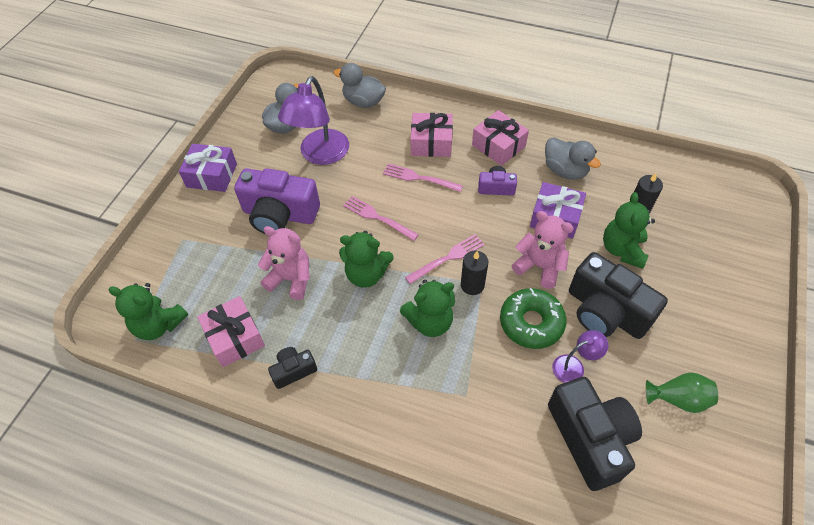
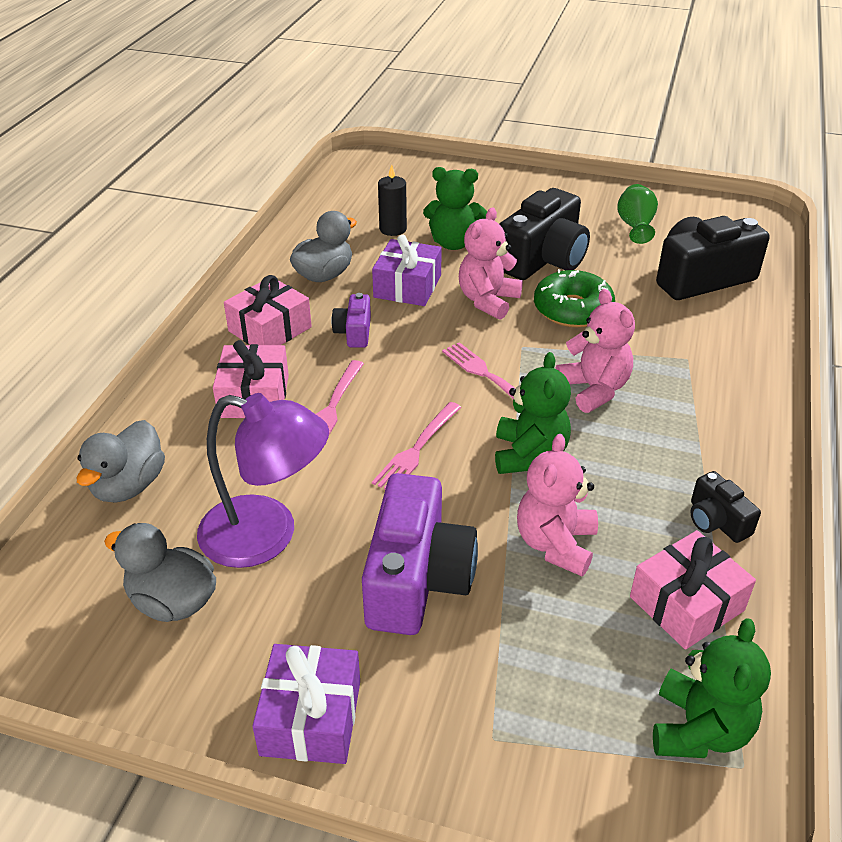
camera: 95 degrees left, 15 degrees down
(430, 322) = (594, 389): green teddy bear -> pink teddy bear
(472, 285) = (527, 354): black candle -> none
(574, 366) = (621, 283): purple lamp -> none

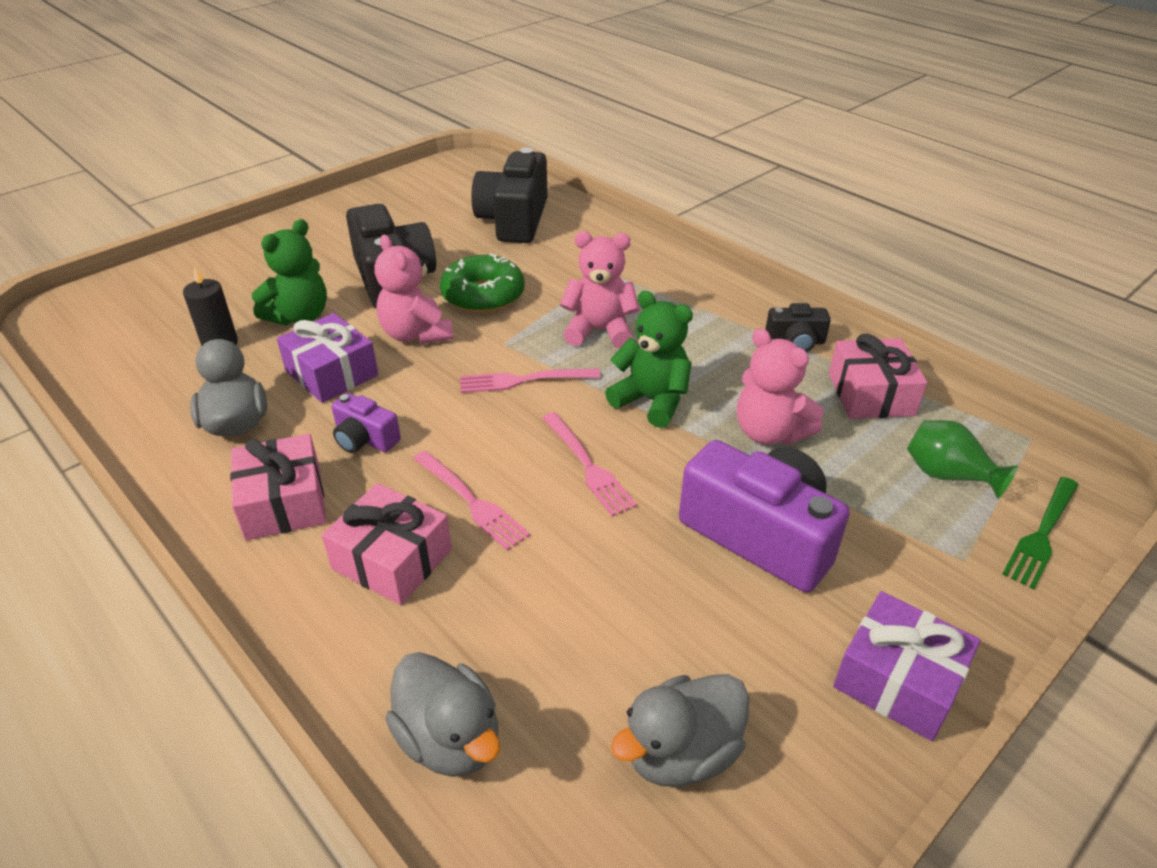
camera: 60 degrees left, 0 degrees up
(267, 536) = (631, 628): purple lamp -> none
(582, 802) = (1042, 534): none -> green fork
(635, 227) = (408, 216): green vase -> green vase (947, 475)
(699, 729) = (992, 444): green teddy bear -> none

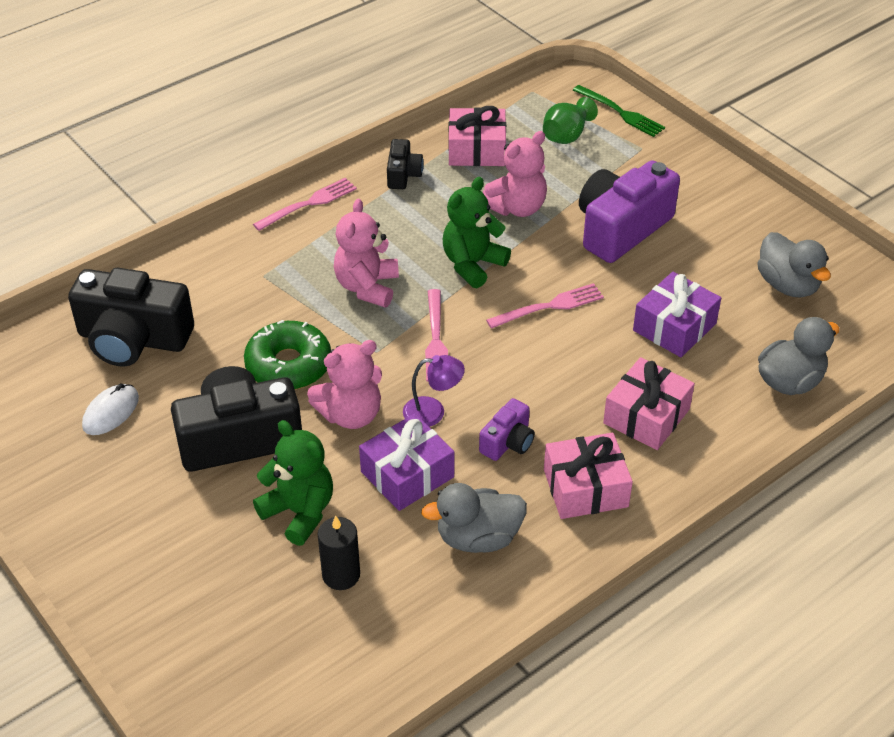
camera: 85 degrees left, 5 degrees up
(415, 384) = (433, 412): none -> purple lamp
(429, 221) = (111, 412): none -> white mouse
(471, 501) = (586, 373): pink fork -> pink fork (308, 204)
(898, 680) = (732, 195): purple gift -> purple gift (674, 327)

